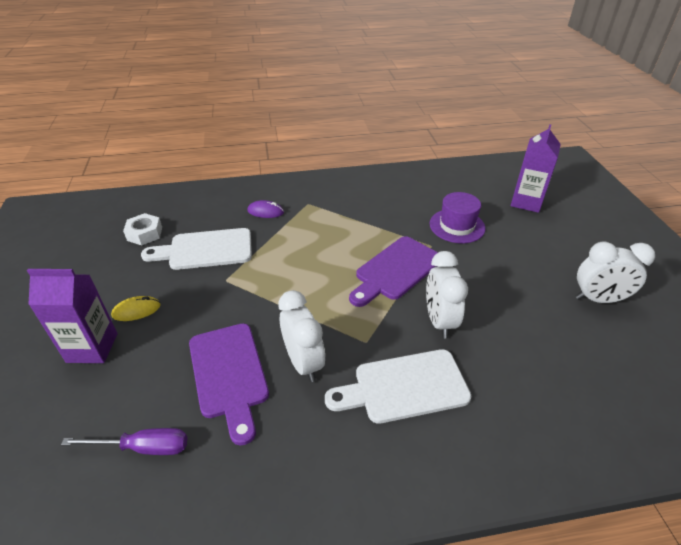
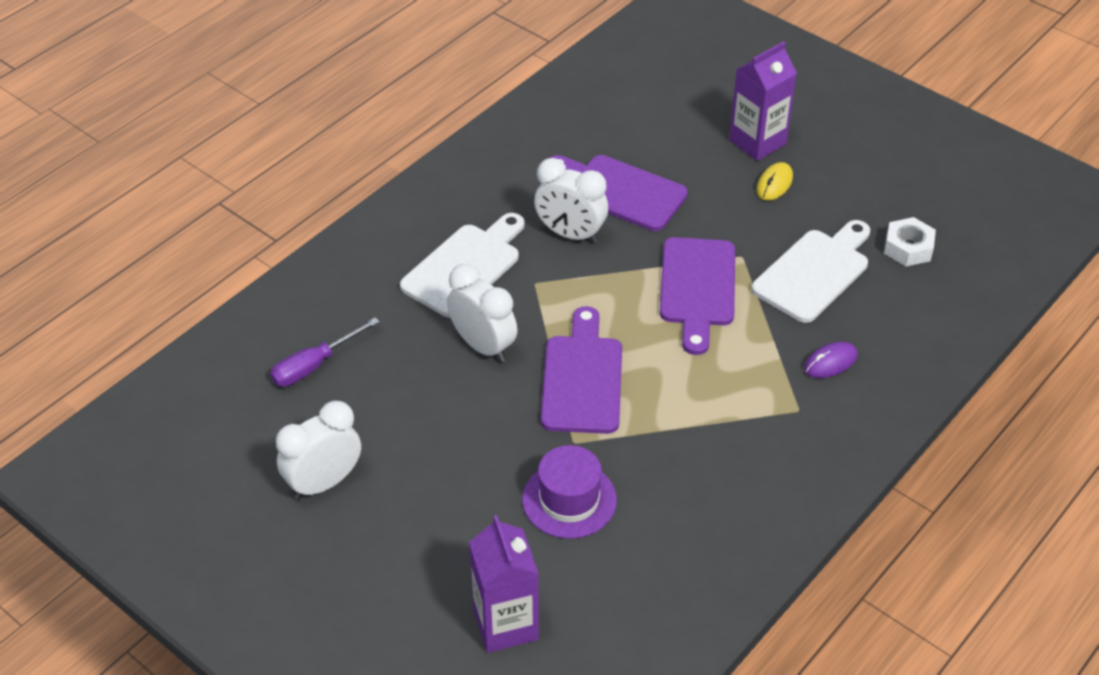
camera: 140 degrees right, 5 degrees up
(143, 447) = (615, 122): purple screwdriver -> purple screwdriver (314, 365)
(274, 278) = (697, 288): none -> purple cutting board

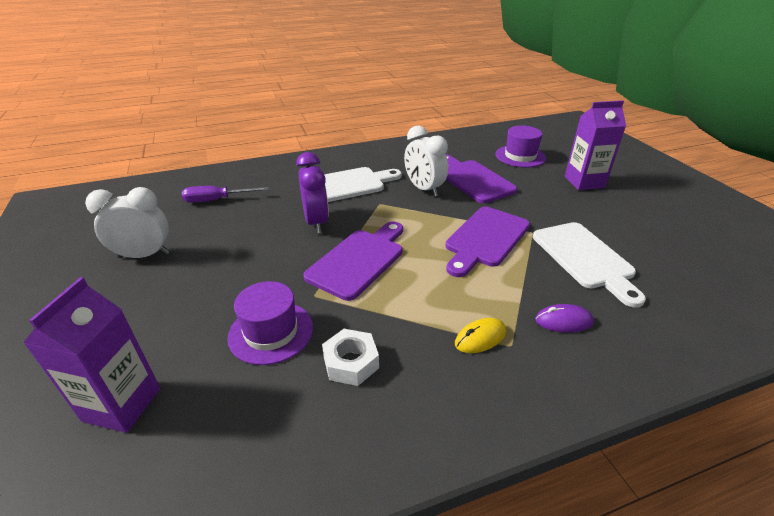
camera: 30 degrees right, 10 degrees down
(483, 346) = (316, 222): white clock -> purple clock
(652, 118) = (520, 156): none -> purple hat
(774, 184) = (583, 203): yellow mouse -> yellow mouse (480, 338)
(814, 272) = (585, 258): white cutting board -> white cutting board turned 90 degrees clockwise
(908, 248) = (678, 268): white nut -> white nut (351, 362)

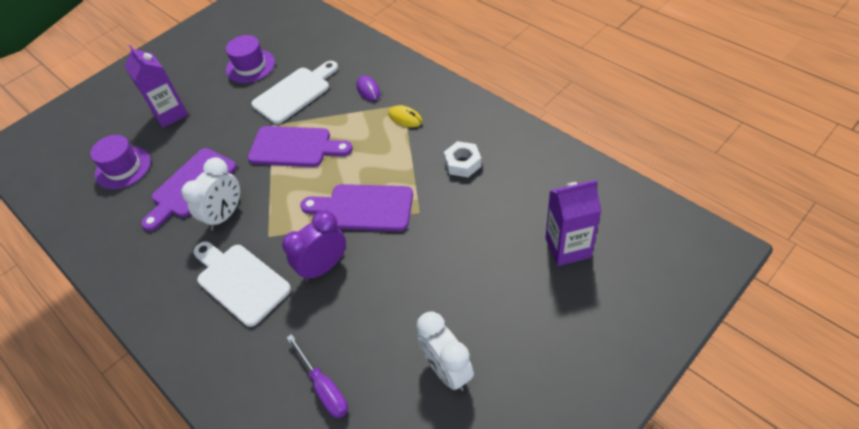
camera: 110 degrees left, 15 degrees up
(271, 332) = (467, 214): purple hat -> purple hat (250, 66)

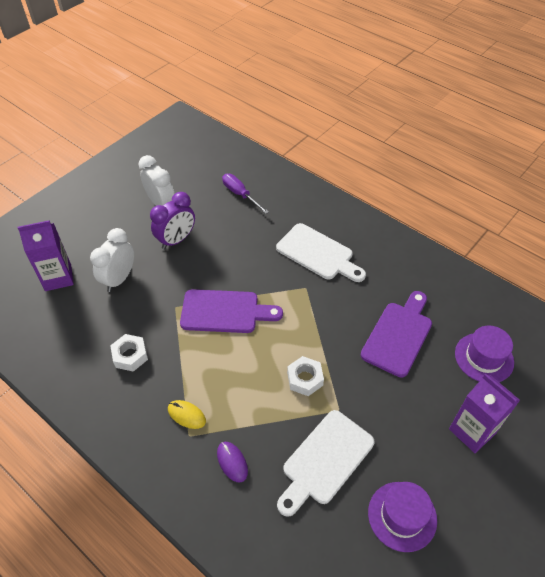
camera: 170 degrees right, 0 degrees up
(225, 215) = (352, 306): white clock -> white clock (119, 279)
(295, 147) = (305, 379): purple cutting board -> white nut
(324, 267) = (252, 264): purple clock -> purple clock (176, 240)

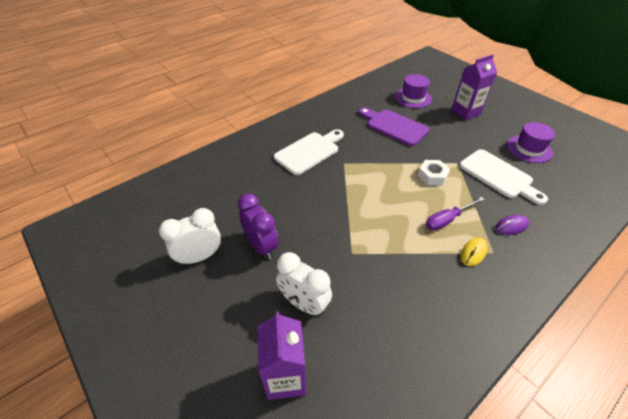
camera: 80 degrees left, 5 degrees down
(130, 355) = (410, 295): white nut -> none
(225, 312) = (362, 216): purple cutting board -> none
(240, 194) = (217, 190): purple screwdriver -> purple screwdriver (447, 220)

